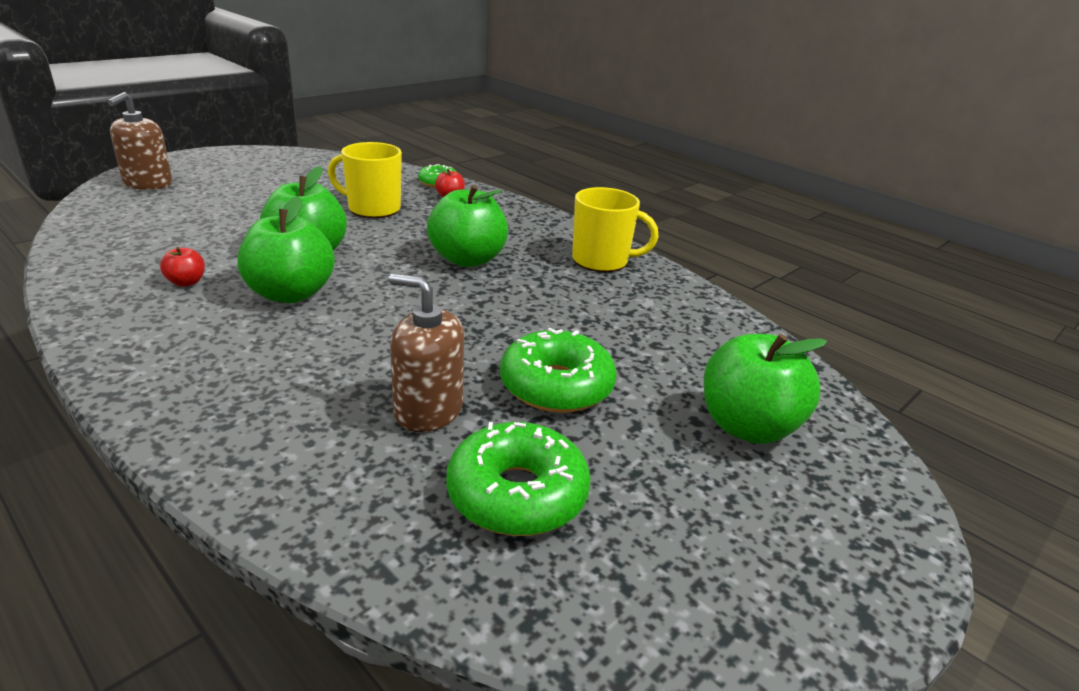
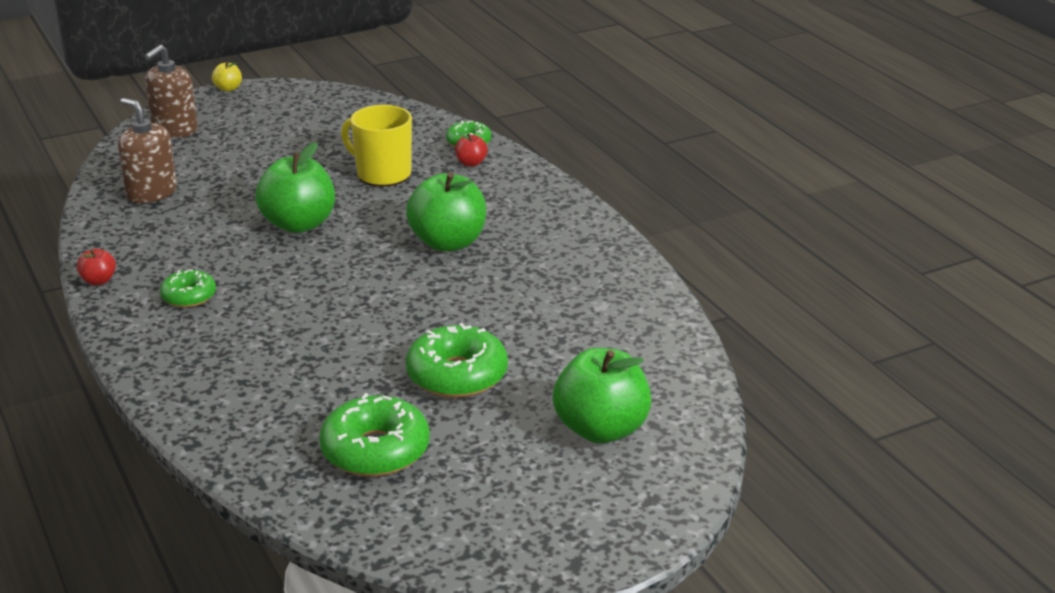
camera: 20 degrees right, 0 degrees up
(186, 282) = (186, 246): red apple -> red apple (98, 281)
(195, 153) = (228, 88): none -> yellow apple
(204, 333) = (189, 296): none -> green donut
(290, 294) = (269, 266): green apple -> none
(428, 410) = (340, 381): brown soap dispenser -> brown soap dispenser (151, 193)
(601, 261) = (587, 255): yellow mug -> none

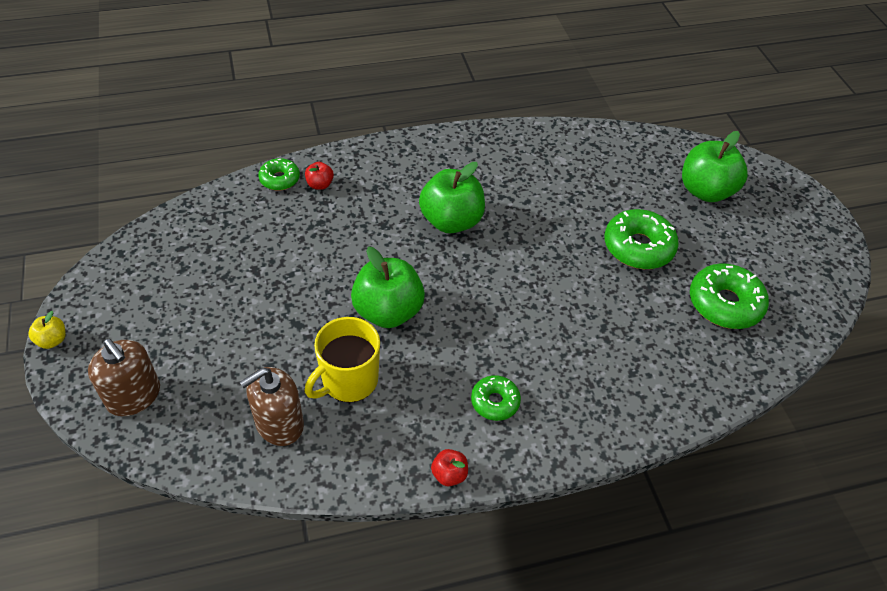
camera: 80 degrees left, 20 degrees up
(382, 174) = (315, 243): yellow mug -> yellow mug (348, 380)

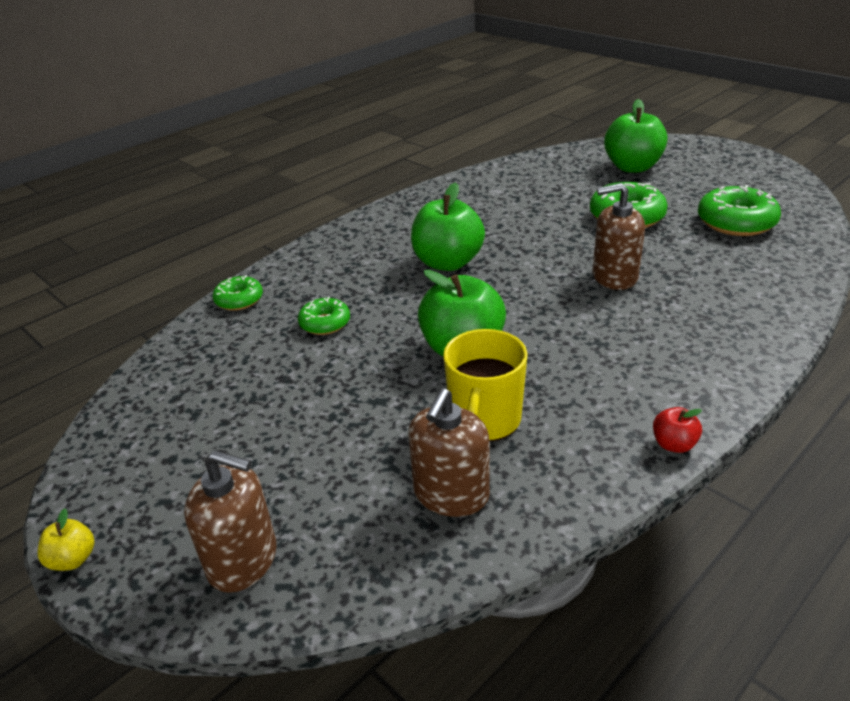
camera: 25 degrees left, 15 degrees down
(320, 185) = (287, 288): red apple -> none
(495, 402) = (644, 368): green donut -> green donut (325, 323)
(562, 305) = (614, 277): none -> brown soap dispenser

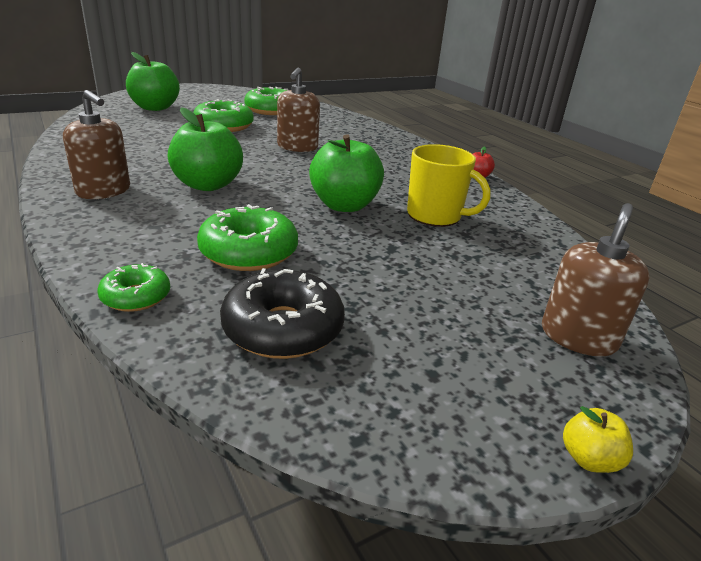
camera: 80 degrees left, 5 degrees down
(215, 371) = (283, 328): none -> black donut
(325, 323) = (249, 252): green donut -> green donut, size x1.71
(451, 494) = (509, 241): brown soap dispenser -> brown soap dispenser (103, 191)

